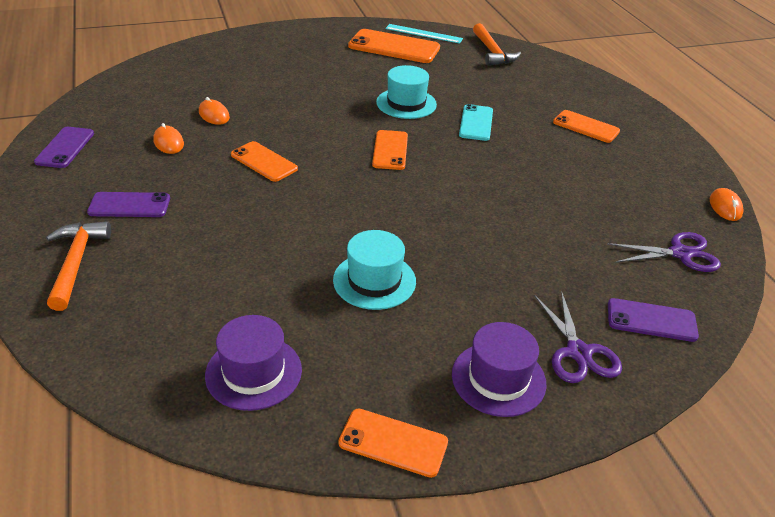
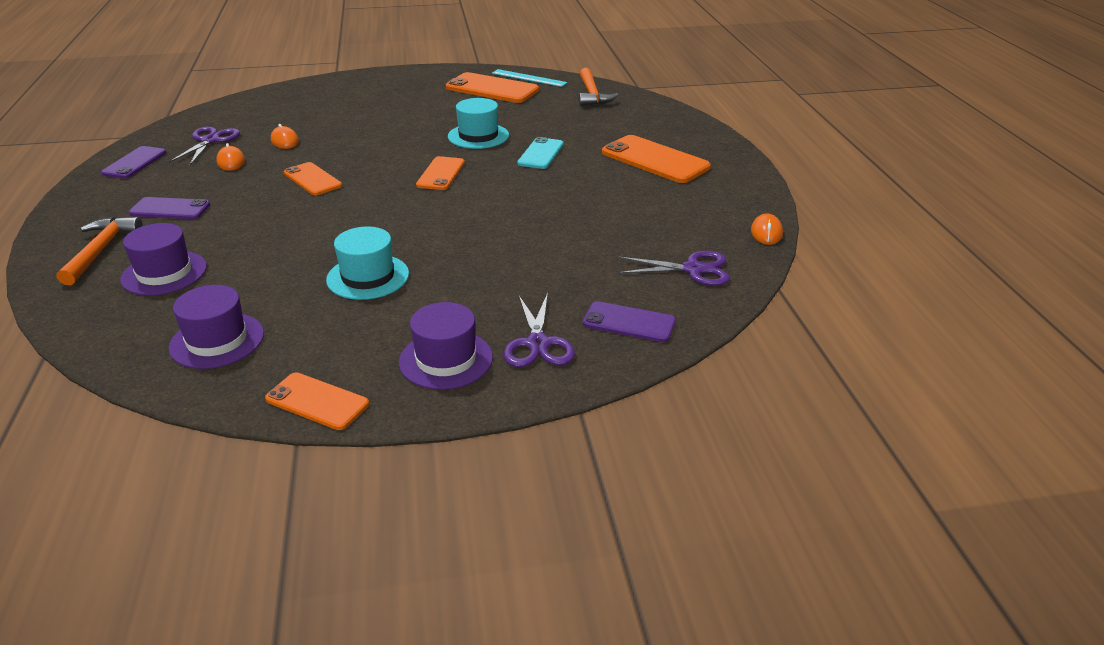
camera: 10 degrees right, 5 degrees down
(135, 117) = (210, 141): none -> purple scissors
(159, 288) = (164, 273): none -> purple hat
(586, 127) = (655, 160): orange phone -> orange phone, size x1.62

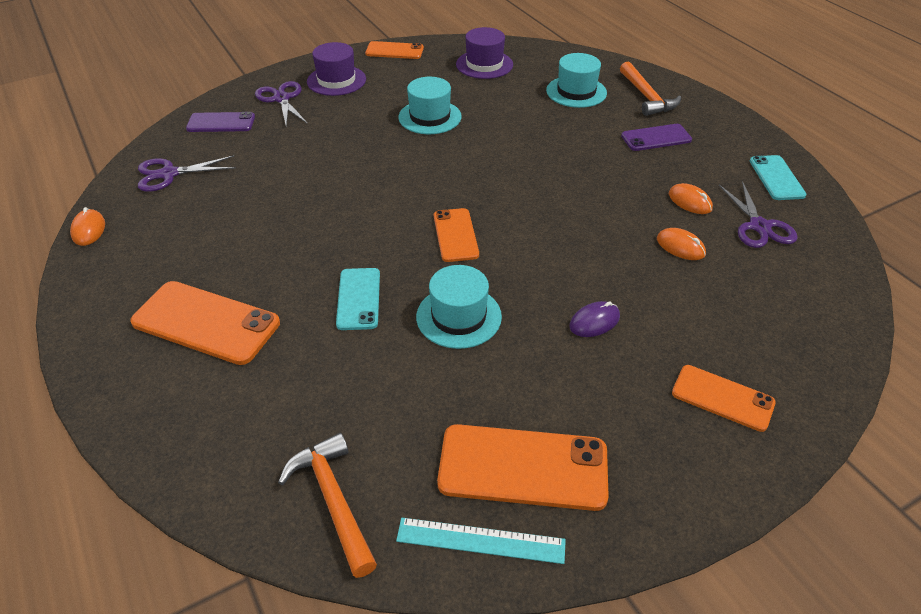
camera: 160 degrees right, 10 degrees up
(134, 163) = (776, 178): purple phone -> turquoise phone
(164, 273) = (576, 92): purple hat -> turquoise hat
(312, 179) = (578, 197): orange phone -> orange phone (722, 398)
(394, 121) = (594, 321): none -> purple mouse

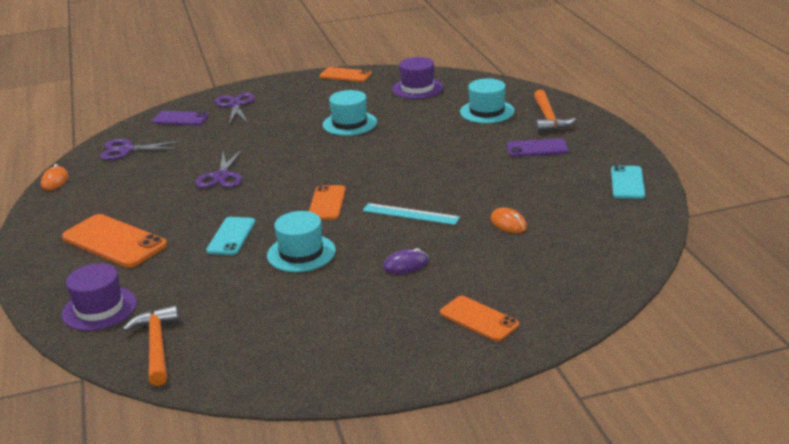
camera: 15 degrees right, 15 degrees down
(336, 80) = (286, 94): purple hat -> purple hat (99, 308)
(480, 540) = (247, 377): turquoise ruler -> turquoise ruler (410, 214)
(523, 467) = (299, 342): orange phone -> none
(690, 201) = (537, 194): orange mouse -> none
(759, 226) = (587, 215): purple scissors -> purple scissors (221, 176)

